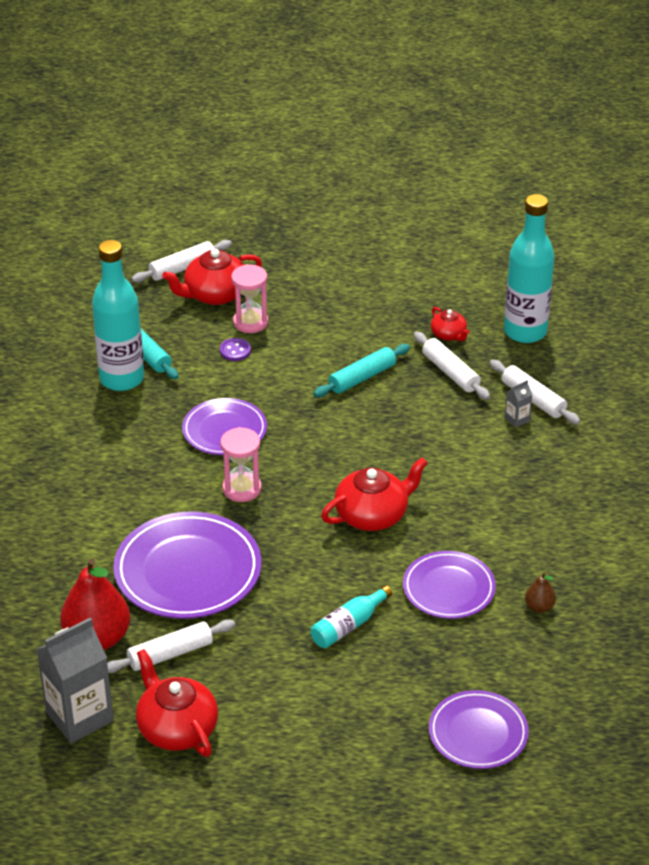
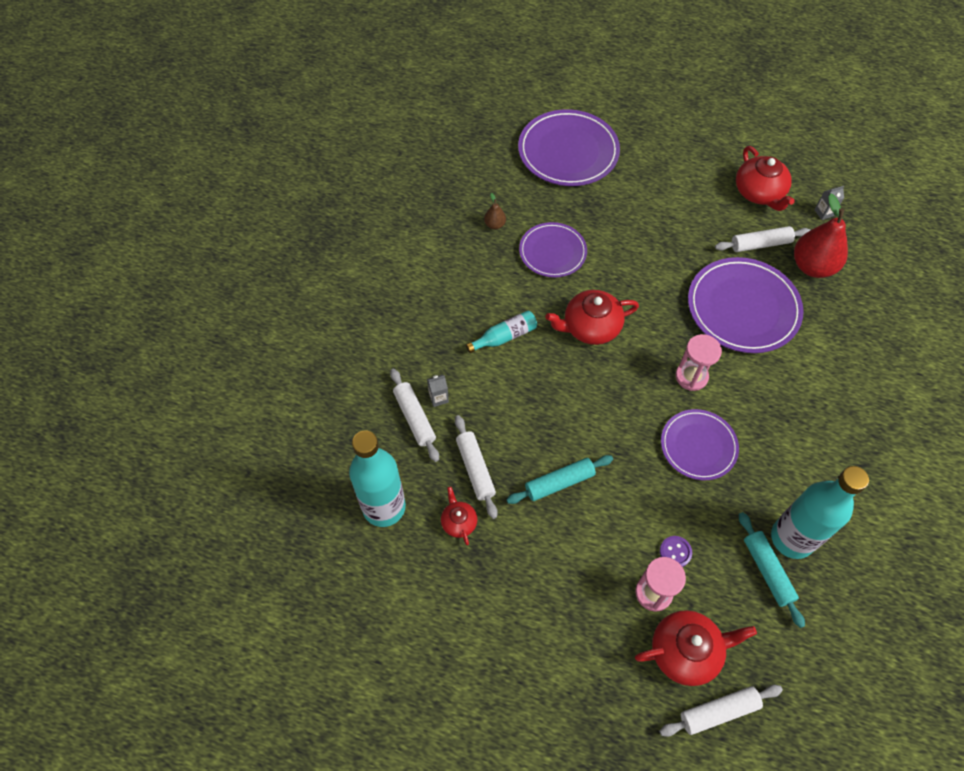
camera: 165 degrees left, 20 degrees up
(79, 717) = (823, 213): grey carton -> grey carton, size x0.43
(348, 626) = (631, 239): turquoise bottle -> turquoise bottle (504, 337)
(478, 733) = (568, 152): purple plate -> purple plate, size x1.60

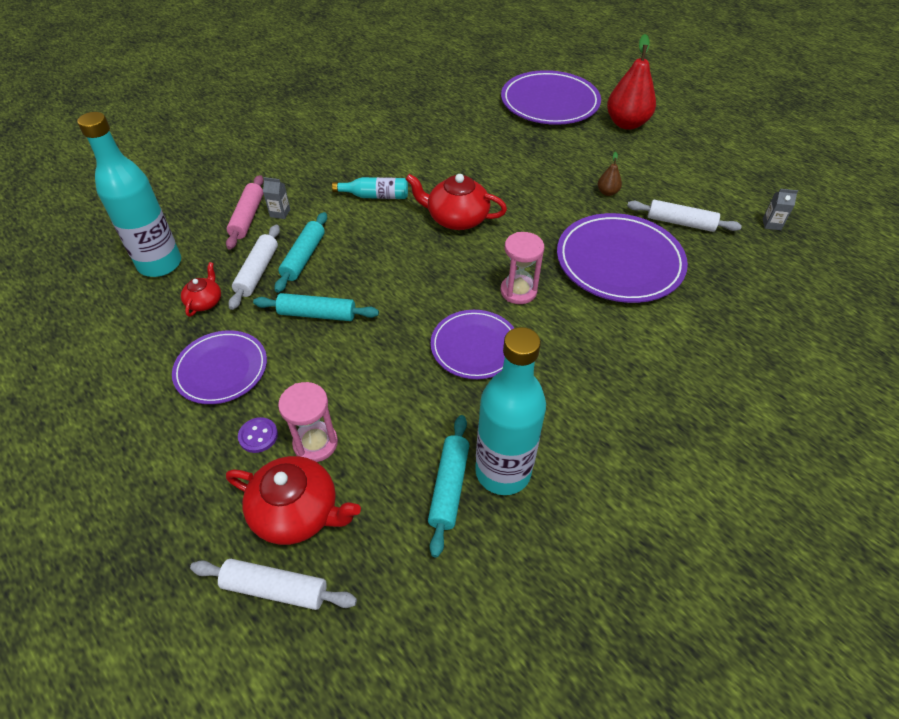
camera: 30 degrees right, 10 degrees down
(414, 418) = (248, 218): white rolling pin -> pink rolling pin
(495, 225) = (441, 125): brown pear -> brown pear (607, 192)
(500, 433) = (303, 257): none -> turquoise rolling pin
(552, 252) = (473, 158): purple plate -> purple plate (221, 369)
(675, 552) = (369, 420): purple button -> purple button (258, 436)
(759, 192) = (712, 186): red teapot -> none
(812, 266) = (724, 259): red pear -> red pear (626, 123)

